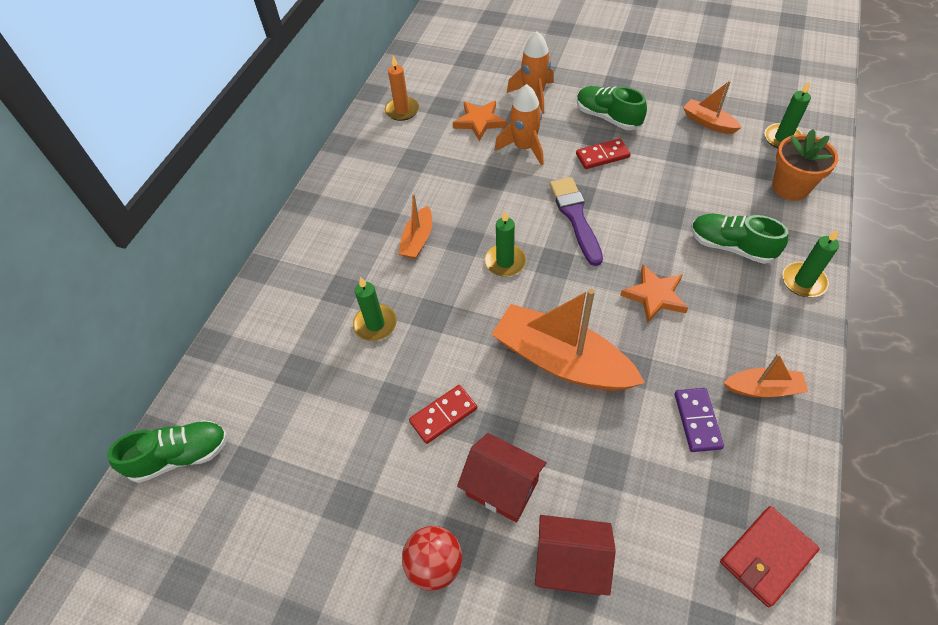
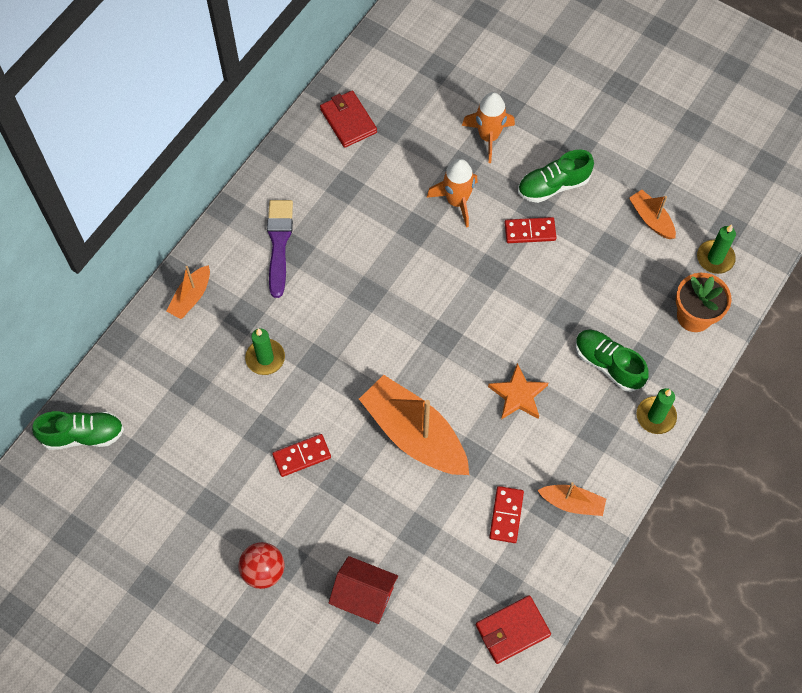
camera: 10 degrees right, 10 degrees up
(402, 110) = (348, 121): orange candle -> red wallet
(418, 240) = (324, 281): orange boat -> orange boat (191, 297)
(479, 122) = (422, 156): orange star -> none
(502, 487) = (331, 527): red house -> none
(505, 262) = (397, 326): green candle -> none
(575, 217) = (478, 295): purple brush -> purple brush (279, 243)
(608, 117) = (553, 185): green shoe -> green shoe turned 75 degrees counterclockwise
(697, 420) = (506, 515): purple domino -> red domino

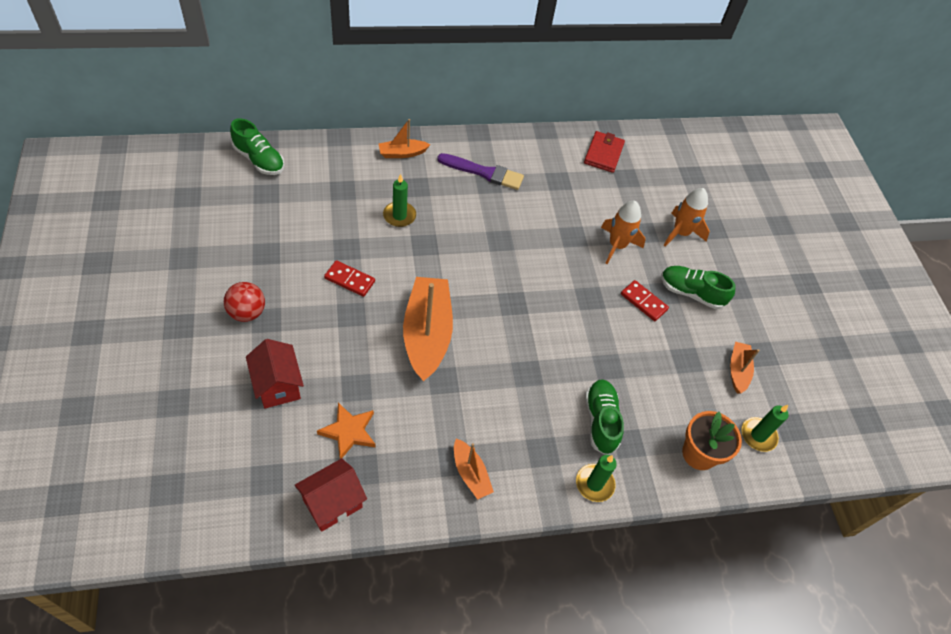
camera: 40 degrees right, 10 degrees down
(279, 243) = (484, 172): purple brush -> purple brush turned 60 degrees clockwise
(506, 515) = (420, 434): red domino -> none
(512, 630) = (332, 503): red wallet -> red house
(518, 395) = (518, 378): orange star -> orange star (349, 432)

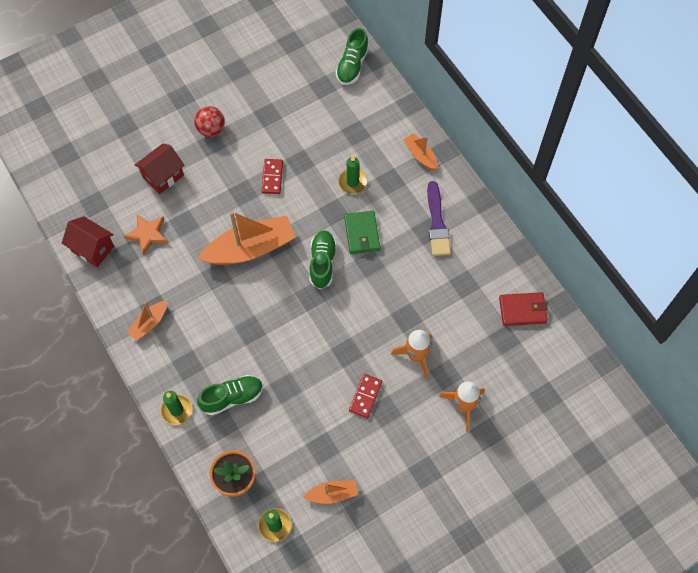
camera: 75 degrees right, 10 degrees up
(463, 232) = (362, 234): none -> green wallet
(691, 293) = (397, 433): green shoe -> green shoe (322, 263)

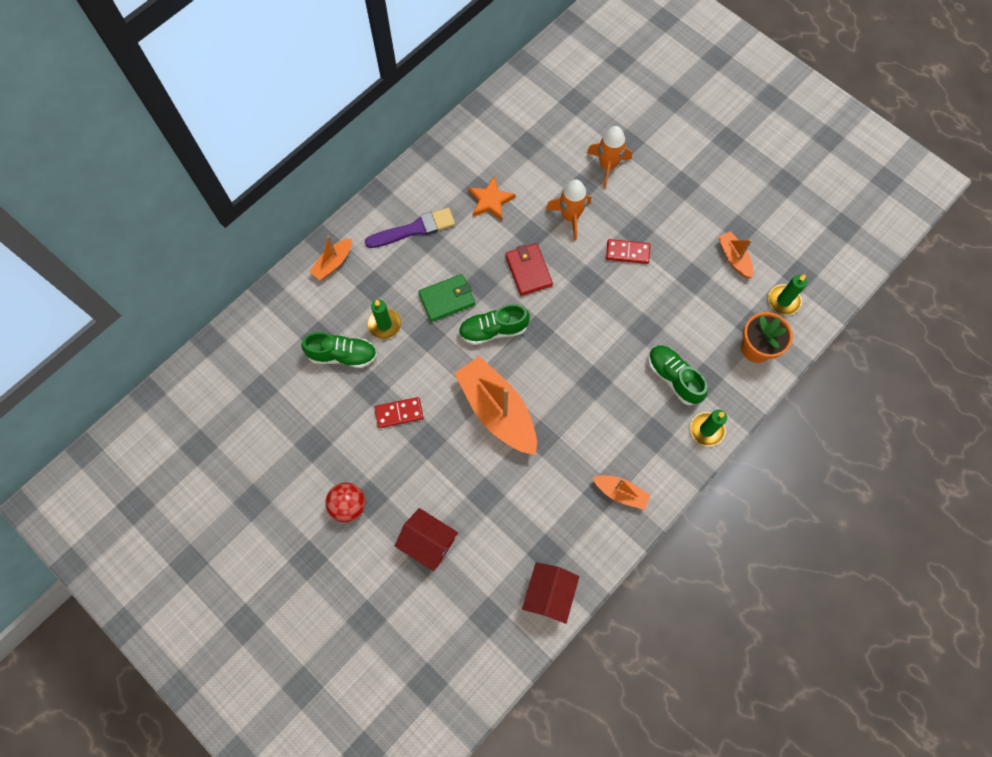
camera: 105 degrees left, 5 degrees up
(147, 234) = (511, 534): orange star -> orange star (490, 201)
(352, 66) = (222, 364): green shoe -> green shoe (342, 355)
(522, 310) = (492, 134): red wallet -> red wallet (528, 270)

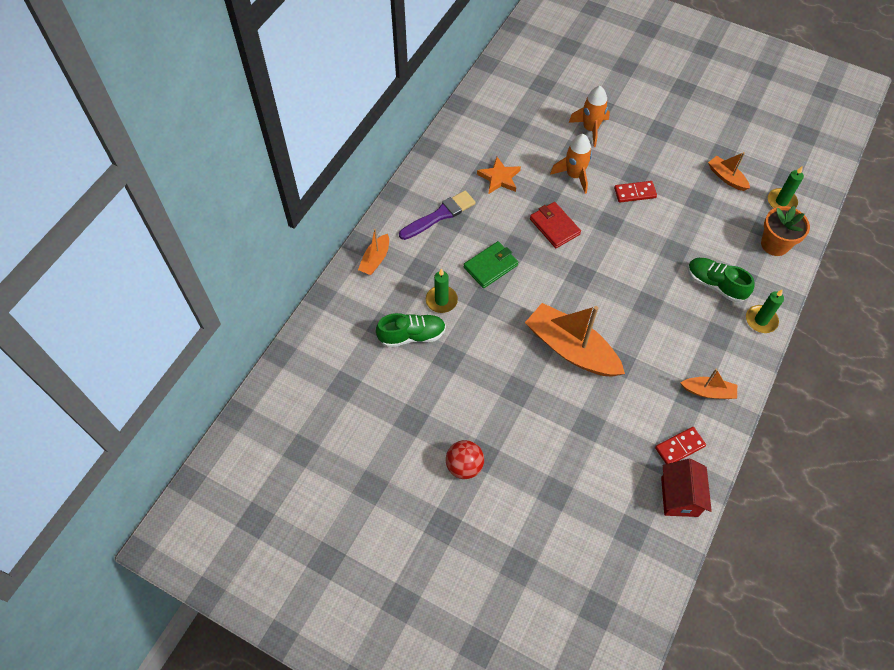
camera: 15 degrees left, 10 degrees down
(399, 413) = (482, 373): red domino -> red domino (679, 447)
(428, 543) = (551, 480): red house -> none
(493, 330) = (542, 282): green shoe -> none

